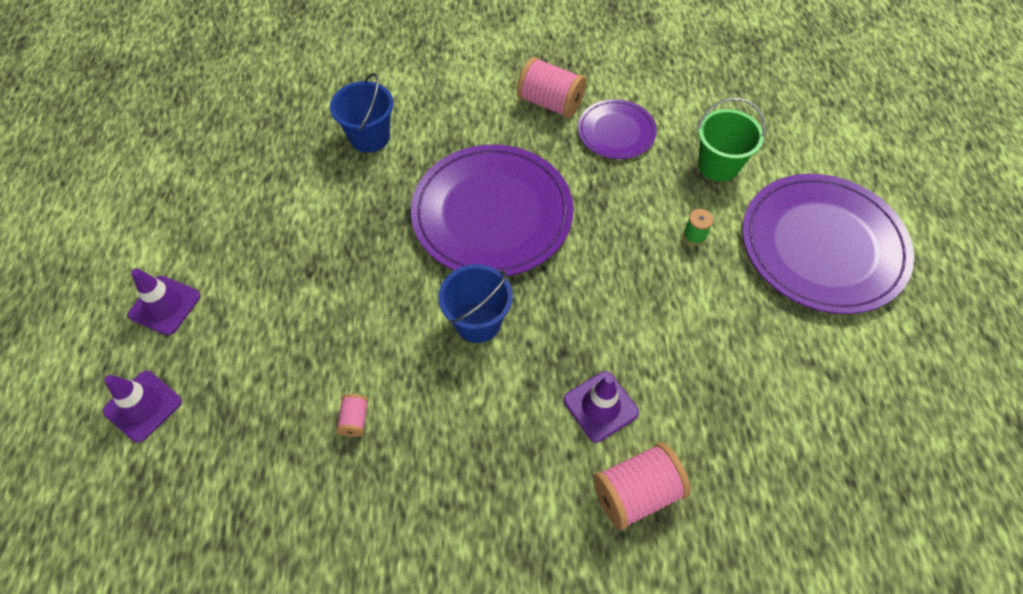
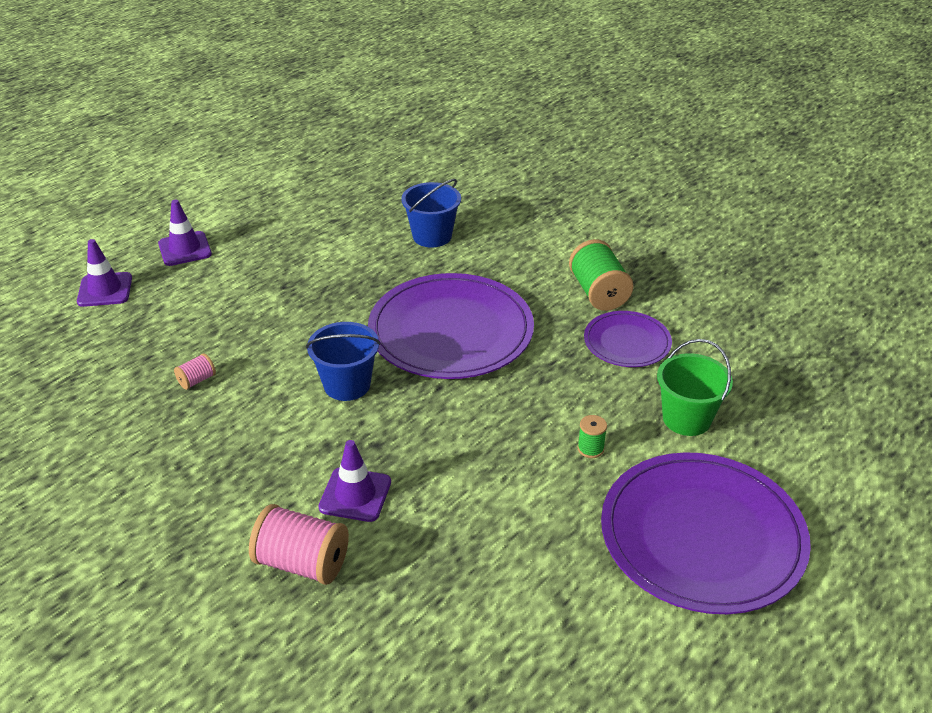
camera: 45 degrees right, 20 degrees down
(550, 103) = (598, 293): pink spool -> green spool

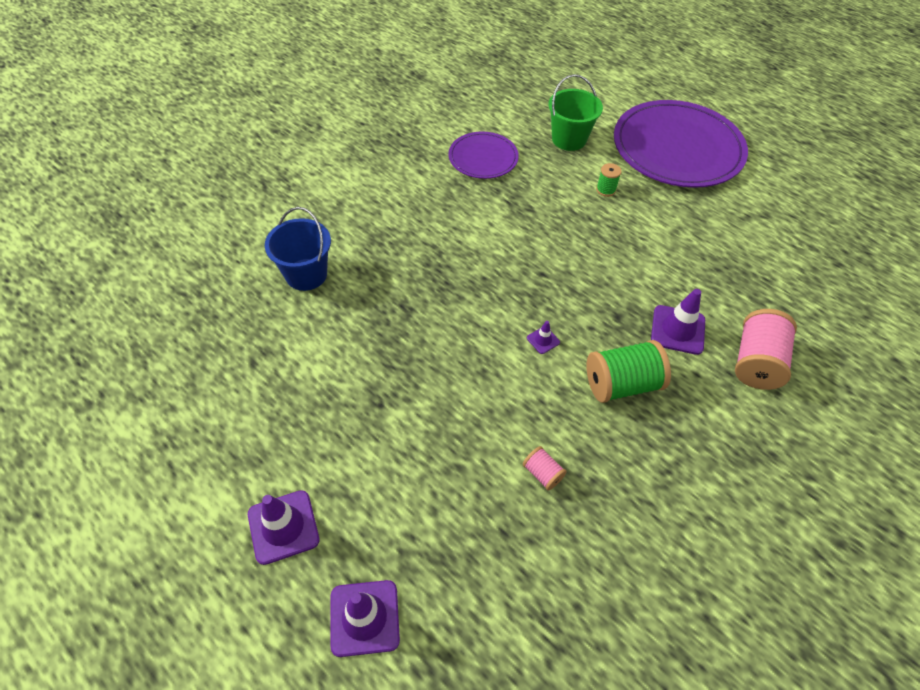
camera: 90 degrees left, 15 degrees up
(347, 385) = (543, 340): blue bucket -> purple traffic cone
(451, 331) = (465, 264): purple plate -> none
(598, 293) = (416, 166): green spool -> green spool (621, 384)

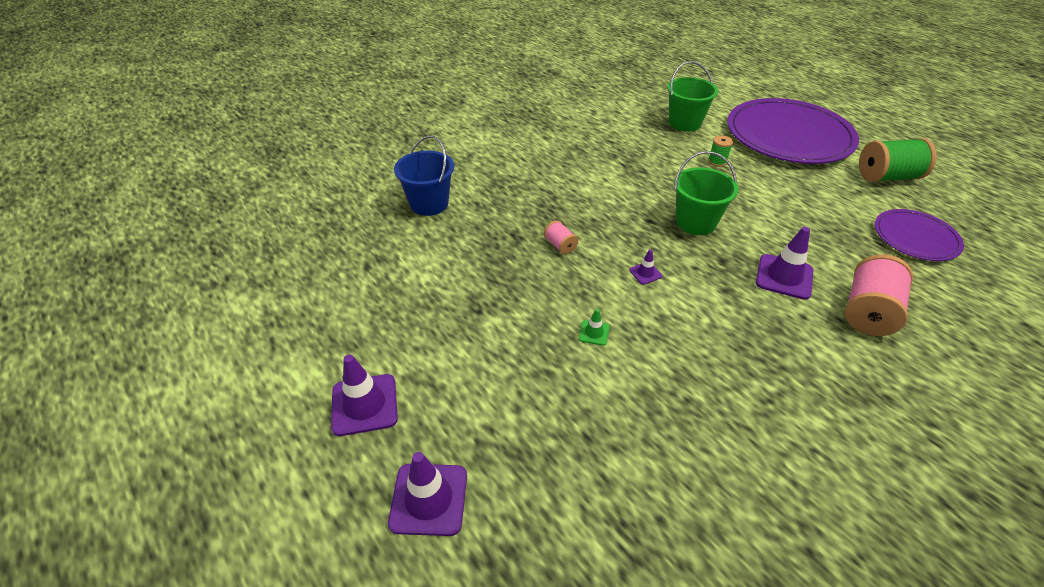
camera: 10 degrees right, 10 degrees down
(483, 158) = (603, 131): purple plate -> purple plate (915, 237)
(499, 417) = (594, 333): none -> green traffic cone
(542, 473) = (633, 387): pink spool -> pink spool (560, 245)
(588, 271) = (696, 222): none -> green bucket
(621, 384) = (723, 317): green spool -> green spool (887, 177)

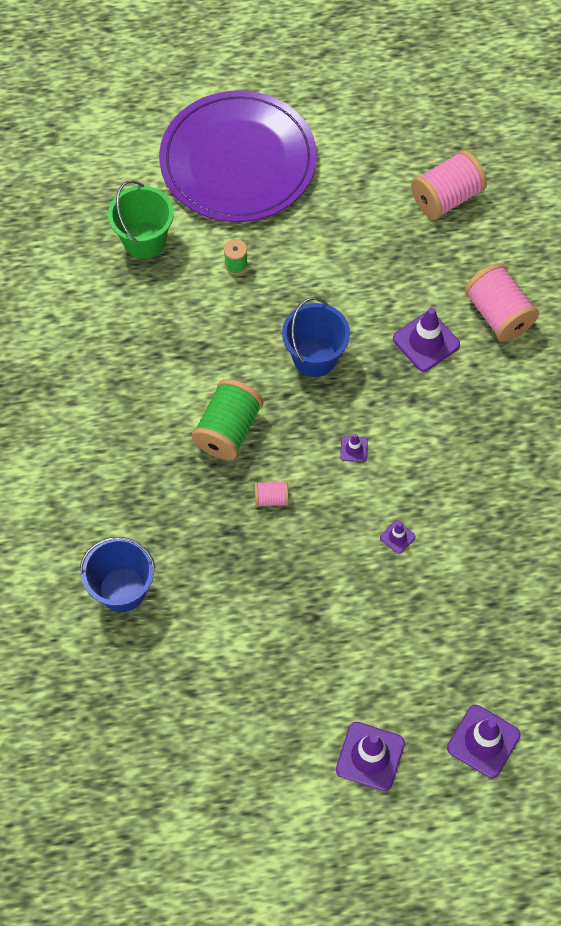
camera: 60 degrees left, 20 degrees up
(594, 333) = (397, 537): green traffic cone -> purple traffic cone
(696, 222) = (315, 357): green bucket -> blue bucket
(887, 177) = (359, 138): green spool -> green spool (228, 430)
(915, 237) = (446, 198): purple plate -> pink spool

